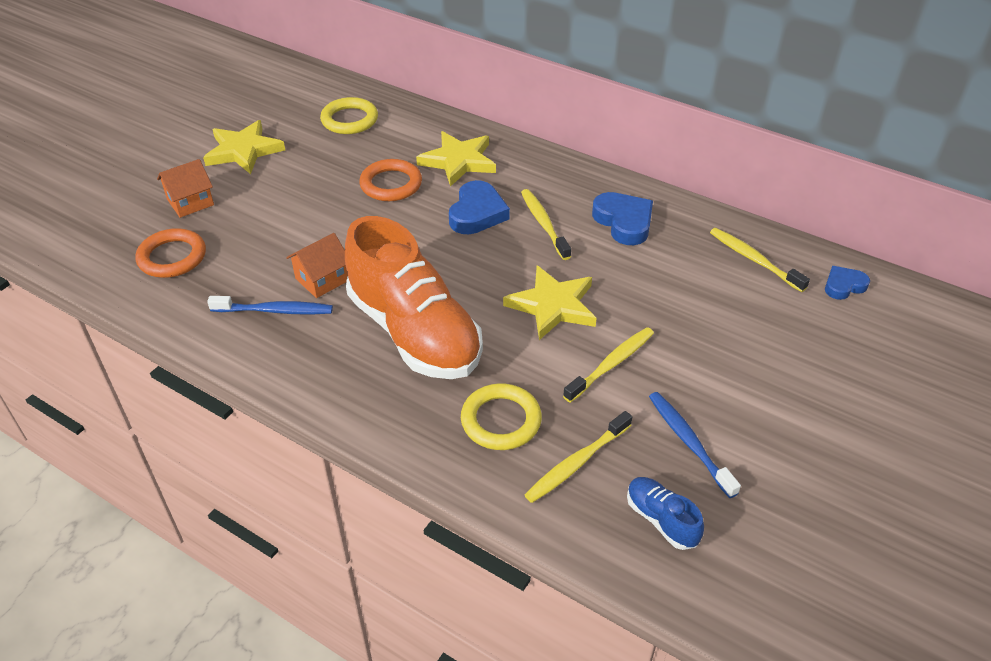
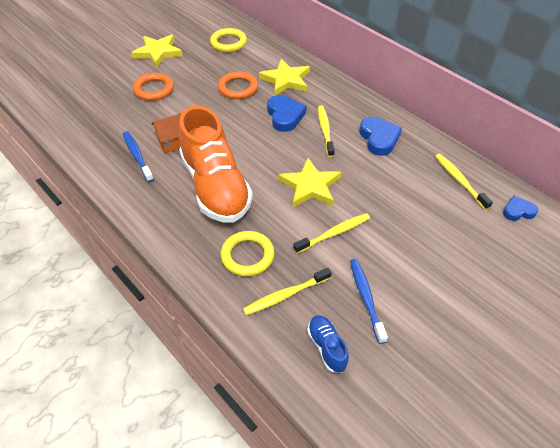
camera: 15 degrees right, 5 degrees up
(172, 257) = (91, 111): orange ring -> orange ring (154, 89)
(190, 202) = (115, 79): orange house -> none
(275, 310) = (137, 156): blue toothbrush -> blue toothbrush turned 135 degrees counterclockwise
(477, 213) = (285, 116): blue heart -> blue heart turned 45 degrees counterclockwise

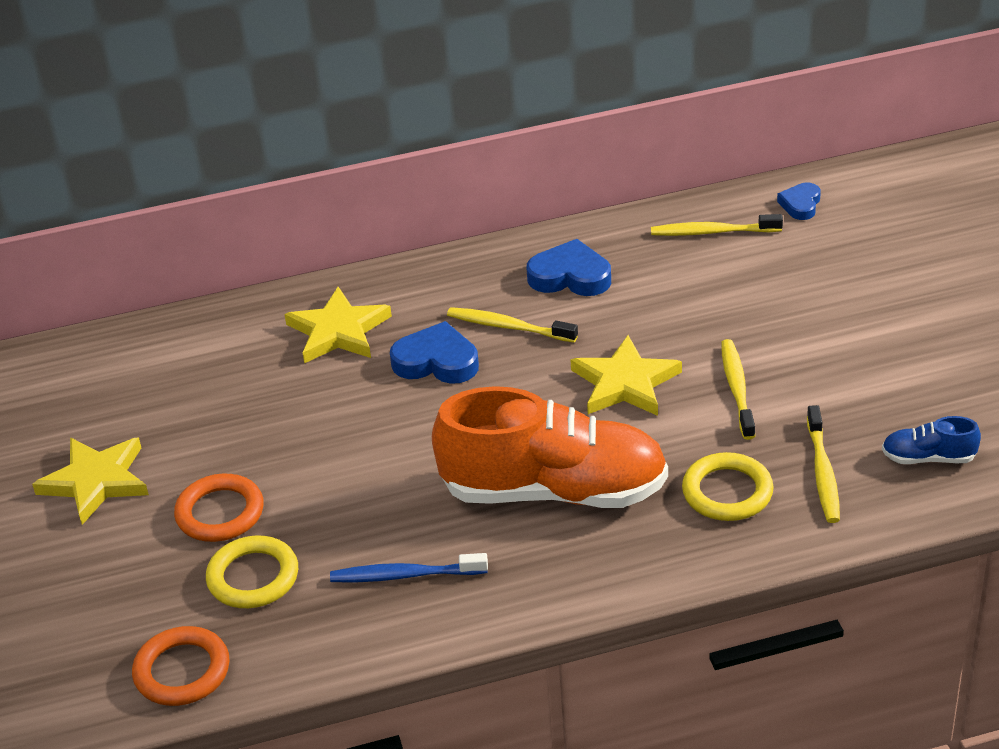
camera: 60 degrees left, 10 degrees down
(172, 141) = (399, 519): orange house -> none
(228, 43) = (155, 373): yellow ring -> yellow ring (253, 577)
(238, 88) = (311, 397): orange ring -> orange ring (182, 671)
(366, 298) = (869, 396): blue toothbrush -> none

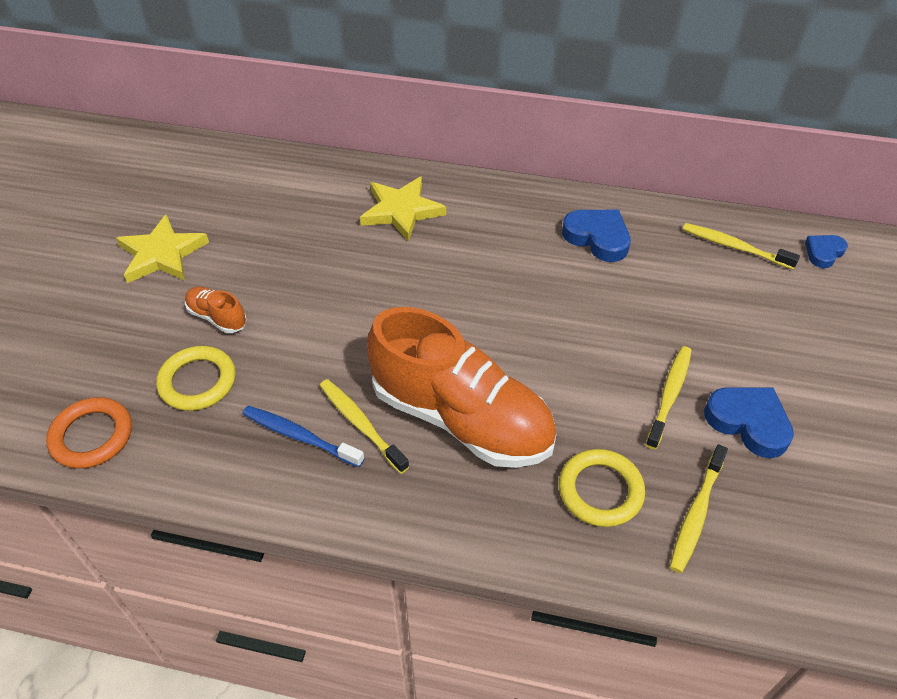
camera: 25 degrees right, 10 degrees up
(220, 513) = (217, 317): orange ring -> orange shoe
(436, 361) = (452, 265): blue heart -> blue heart (748, 423)
(509, 327) = (523, 260): yellow toothbrush -> yellow toothbrush (361, 424)
(625, 383) = (581, 347): yellow star -> none
(928, 458) = (804, 548): blue shoe -> none

